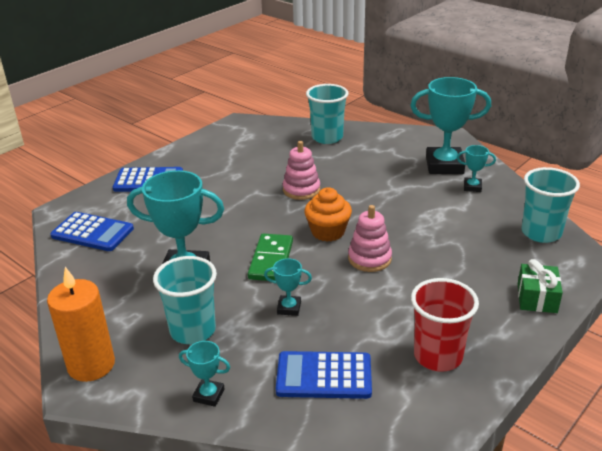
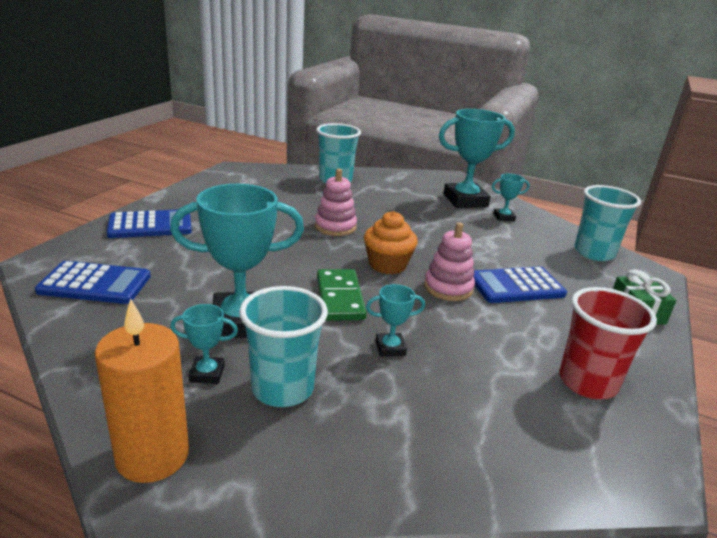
camera: 20 degrees left, 5 degrees down
(209, 395) = (346, 473): turquoise trophy -> turquoise trophy (207, 373)
(324, 376) = (478, 423): blue calculator -> blue calculator (516, 286)

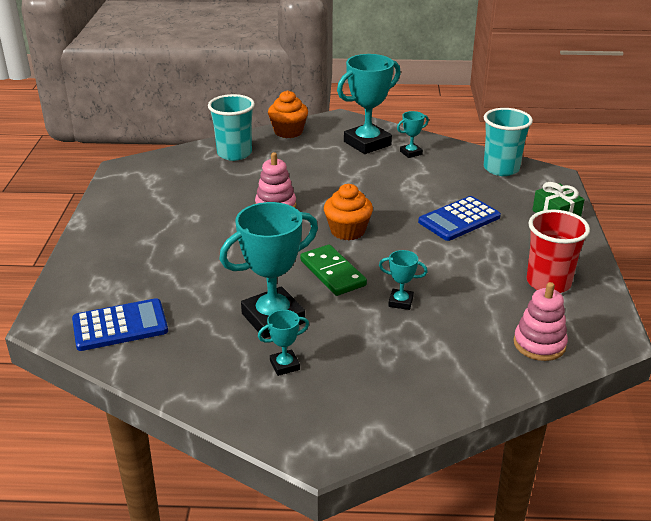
camera: 20 degrees left, 5 degrees up
(150, 225) = (107, 255): blue calculator -> none
(152, 456) = (300, 430): orange candle -> none
(282, 389) = (348, 357): turquoise cup -> none
(390, 348) = (400, 302): turquoise trophy -> turquoise trophy turned 45 degrees clockwise
(398, 176) = (288, 132): none -> orange cupcake
(448, 288) = (409, 237): pink stacking toy -> pink stacking toy (539, 344)

